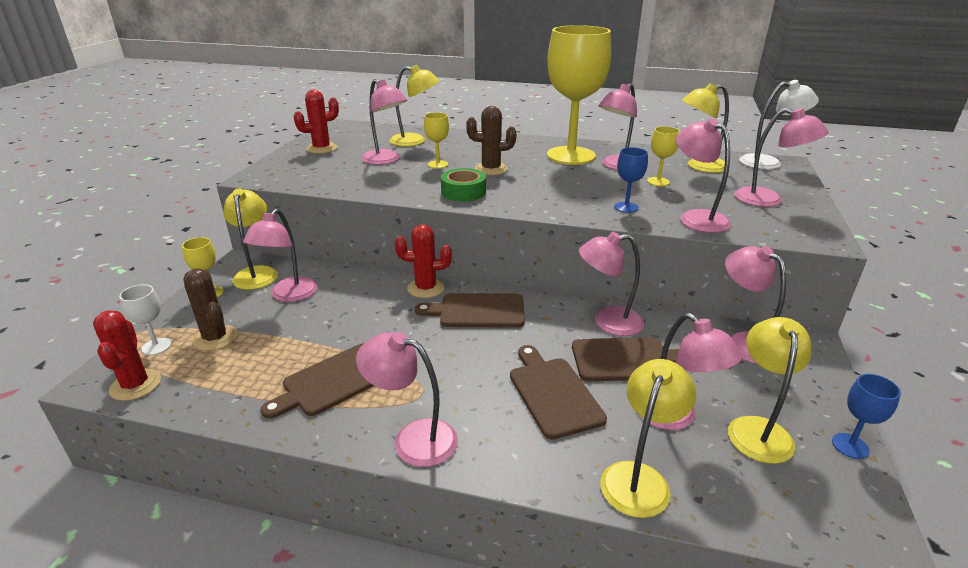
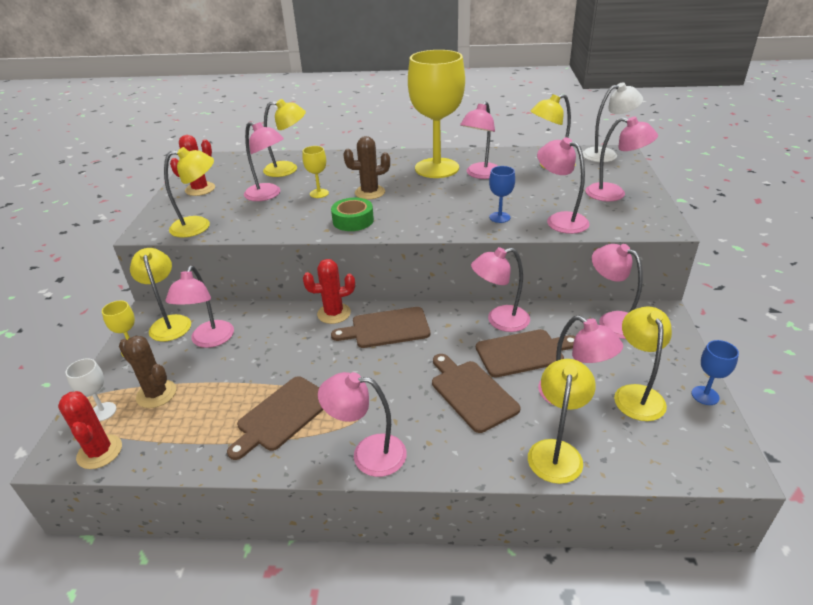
camera: 10 degrees left, 5 degrees up
(306, 179) = (199, 226): none -> yellow lamp
(658, 181) = (519, 187): yellow goblet -> none

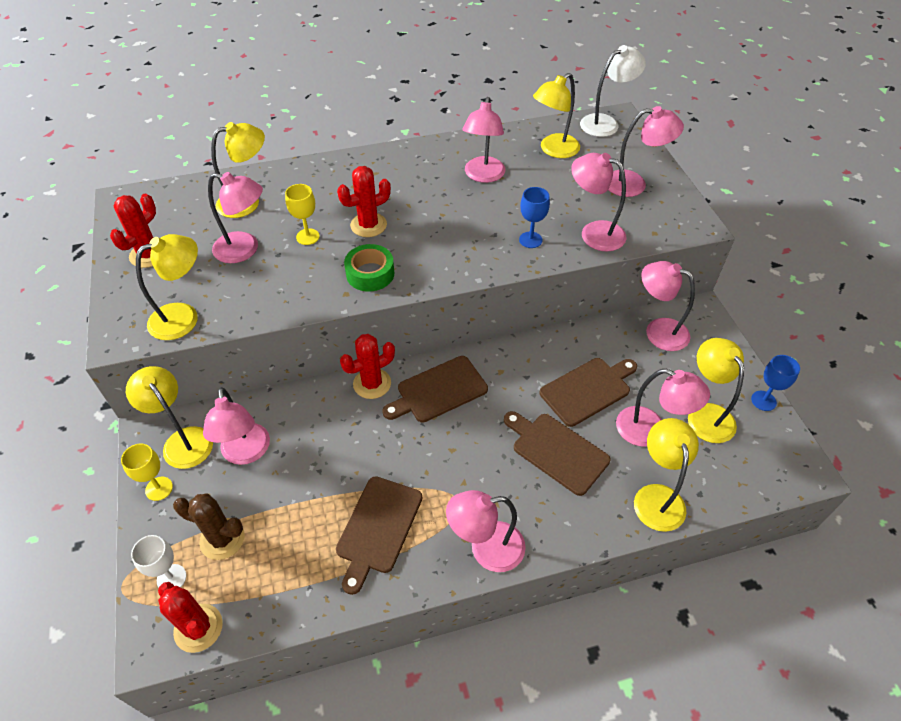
camera: 20 degrees left, 15 degrees up
(370, 192) = (368, 225): brown cactus -> red cactus
(437, 168) = (429, 172): yellow goblet -> none
(499, 320) = (551, 354): pink lamp -> none

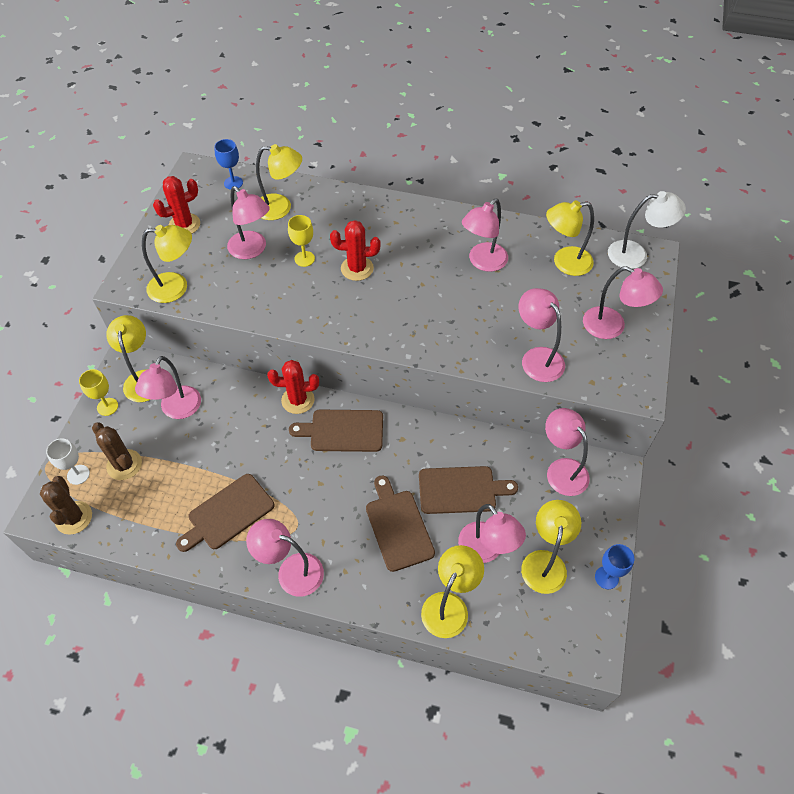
camera: 30 degrees right, 5 degrees up
(198, 628) = (74, 518): red cactus -> brown cactus
(370, 274) = (329, 312): green tape -> none
(530, 240) = (477, 340): blue goblet -> blue goblet (233, 183)

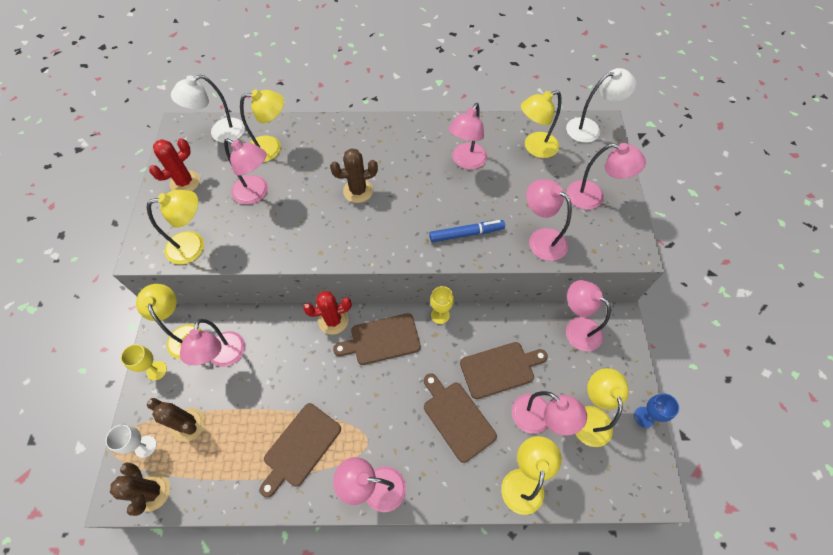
camera: 15 degrees left, 5 degrees up
(233, 183) = (220, 133): blue goblet -> white lamp
(304, 259) = (307, 192): yellow goblet -> yellow goblet (440, 315)
(357, 268) = (358, 191): red cactus -> brown cactus
(457, 335) = (466, 234): none -> blue marker

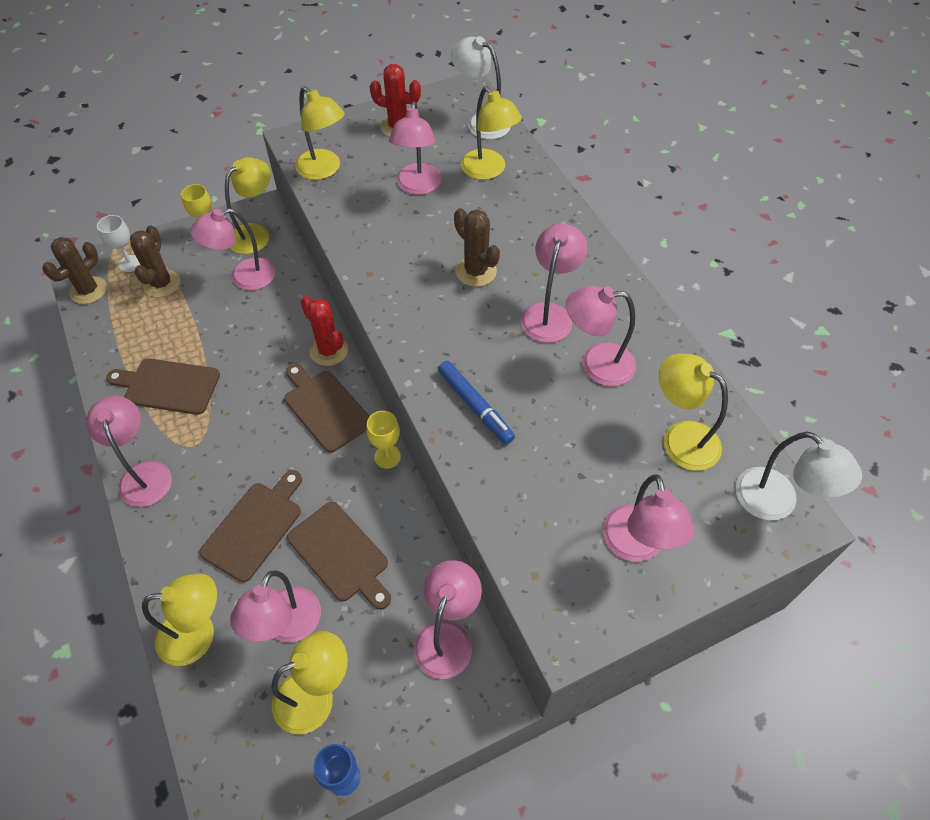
camera: 65 degrees right, 5 degrees down
(541, 239) = (516, 498): pink lamp -> pink lamp (549, 314)

